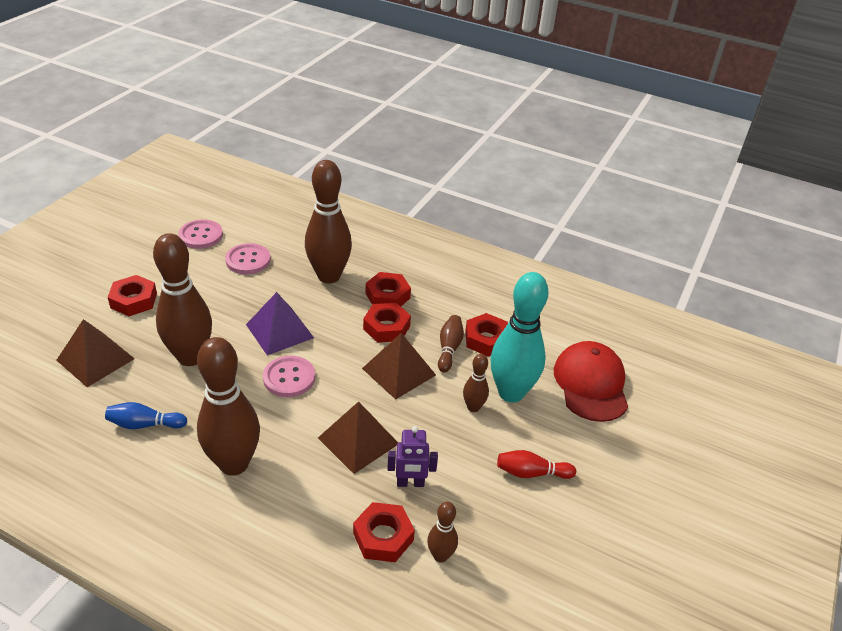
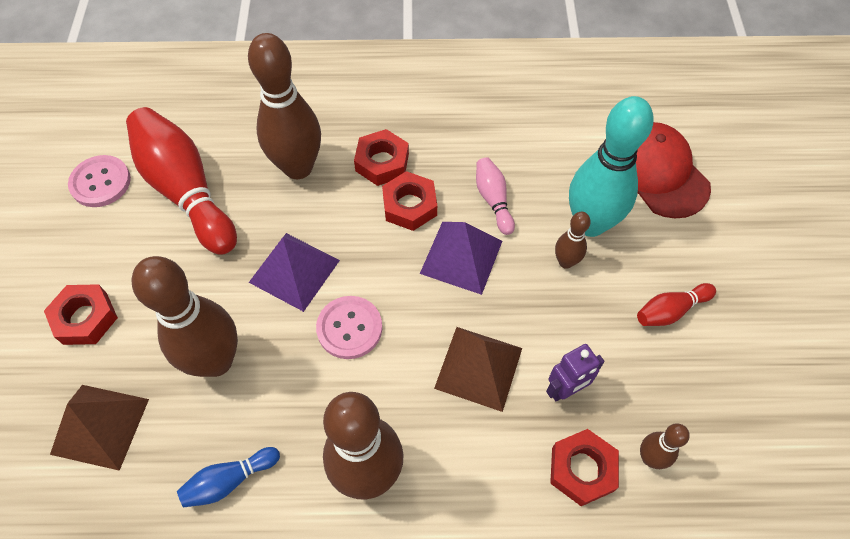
camera: 25 degrees left, 20 degrees up
(248, 260) = (186, 191): pink button -> red bowling pin
(398, 371) = (461, 257): brown pyramid -> purple pyramid
(449, 349) = (493, 200): brown bowling pin -> pink bowling pin
(486, 339) = (523, 168): red nut -> none

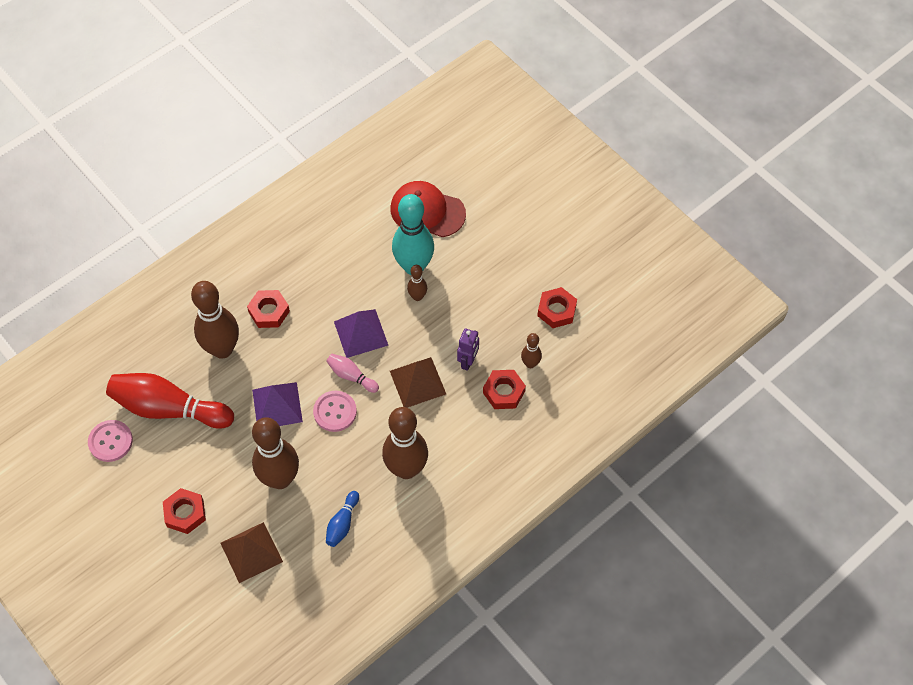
camera: 40 degrees left, 0 degrees up
(409, 205) = (308, 325): red nut -> red nut (556, 310)
(493, 200) = (351, 289): pink bowling pin -> pink bowling pin (351, 376)
(670, 310) = (489, 285): red bowling pin -> none

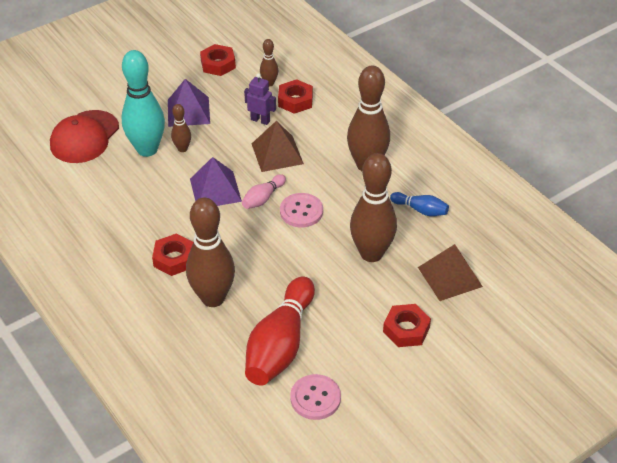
camera: 85 degrees left, 15 degrees down
(277, 405) = (288, 254): purple pyramid -> purple pyramid (188, 111)

